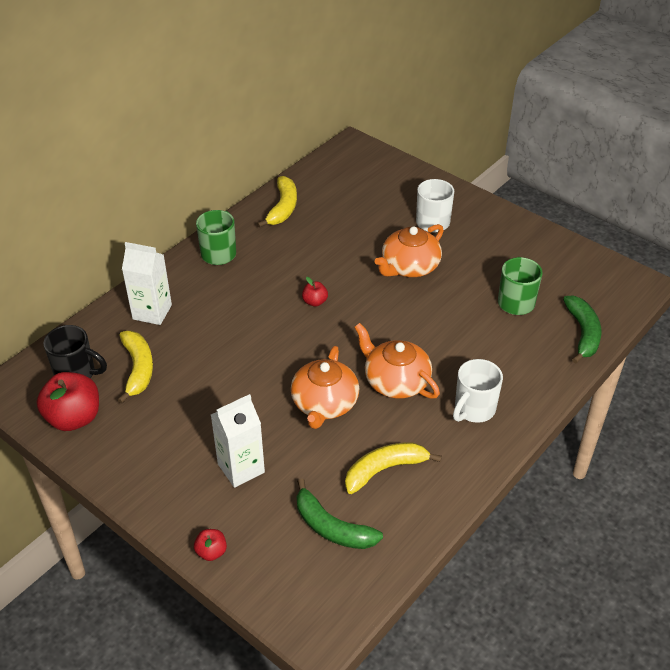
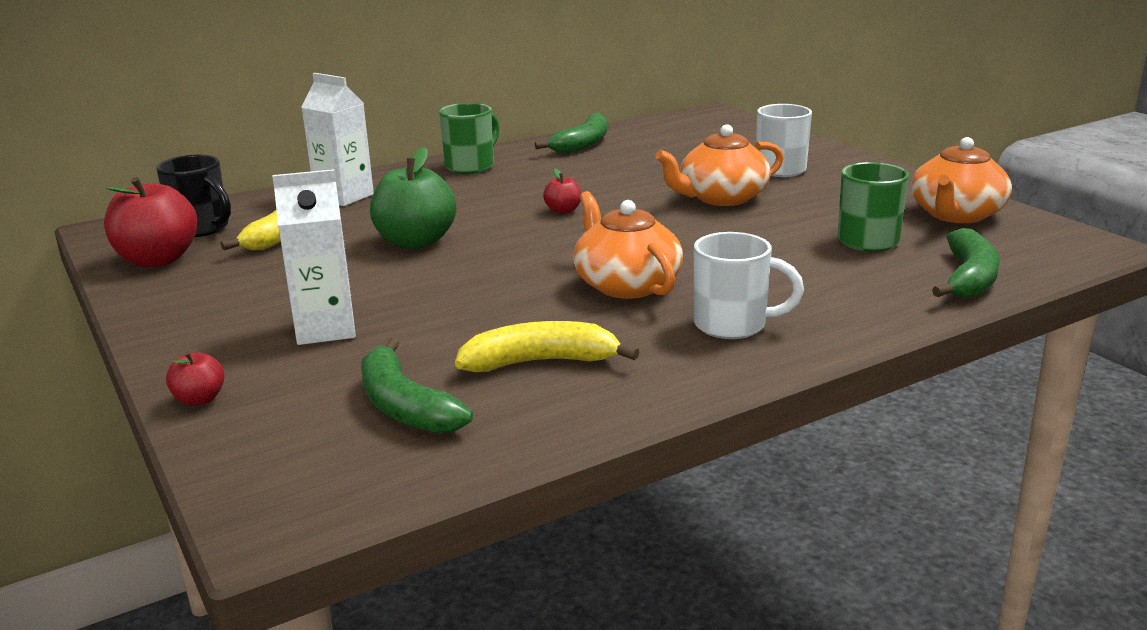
camera: 20 degrees right, 20 degrees down
(238, 360) = (415, 242): none -> green apple
(283, 208) = (582, 144): yellow banana -> green banana
(324, 404) = (501, 291): orange teapot -> orange teapot (956, 215)
(473, 409) = (733, 325): white mug -> white mug turned 135 degrees counterclockwise

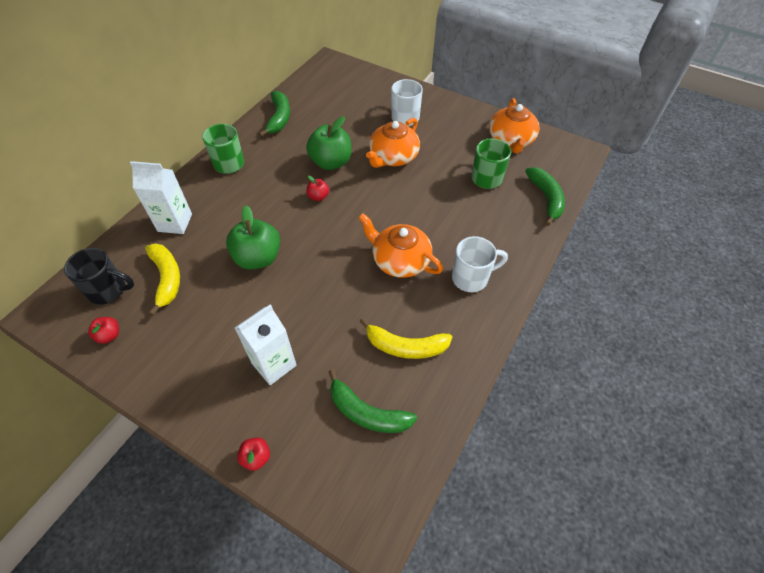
camera: 30 degrees left, 30 degrees up
(158, 260) = (109, 335): red apple -> red apple, size x0.48
(541, 362) = (405, 346): yellow banana -> yellow banana turned 135 degrees counterclockwise
(616, 187) = (331, 162): none -> green apple

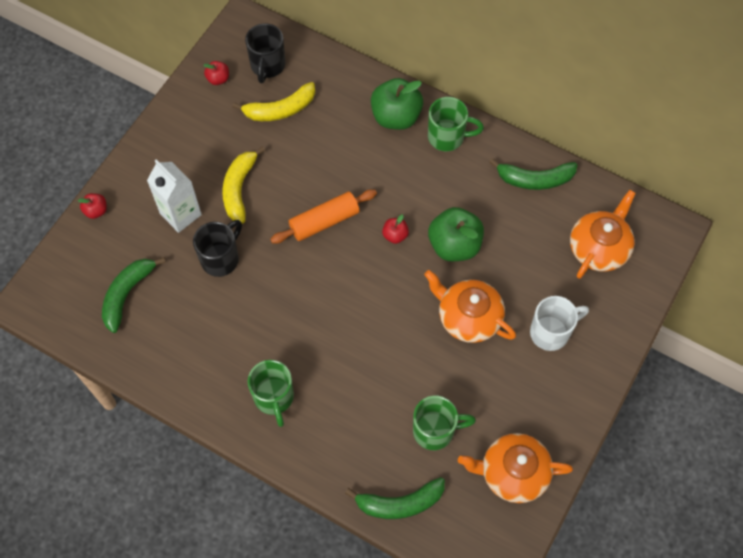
camera: 90 degrees right, 10 degrees up
(175, 223) = (353, 101): white carton -> none
(258, 258) = (305, 185): green apple -> green apple (396, 117)
(299, 243) = (324, 221): none -> orange rolling pin
(330, 324) = (221, 258): none -> black mug
(399, 260) = (300, 323): orange teapot -> orange teapot (599, 247)
(405, 346) = (192, 328): yellow banana -> yellow banana (239, 189)
(471, 278) = (274, 398): white mug -> green mug

